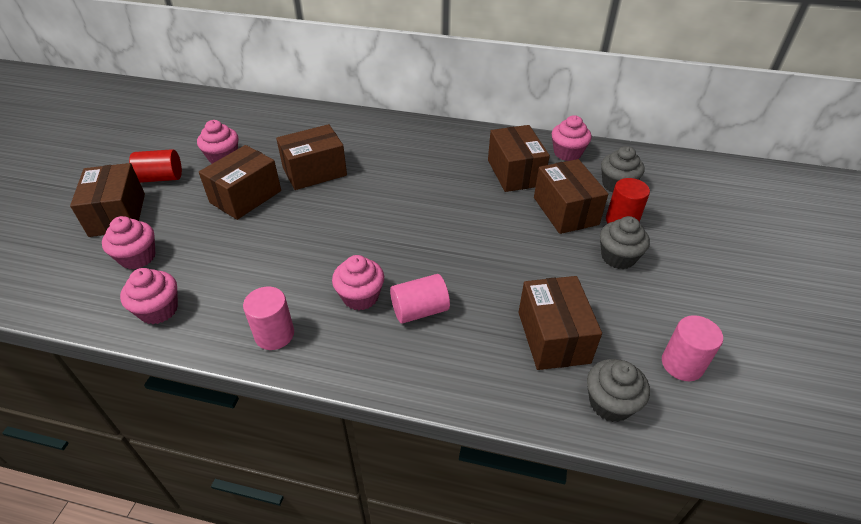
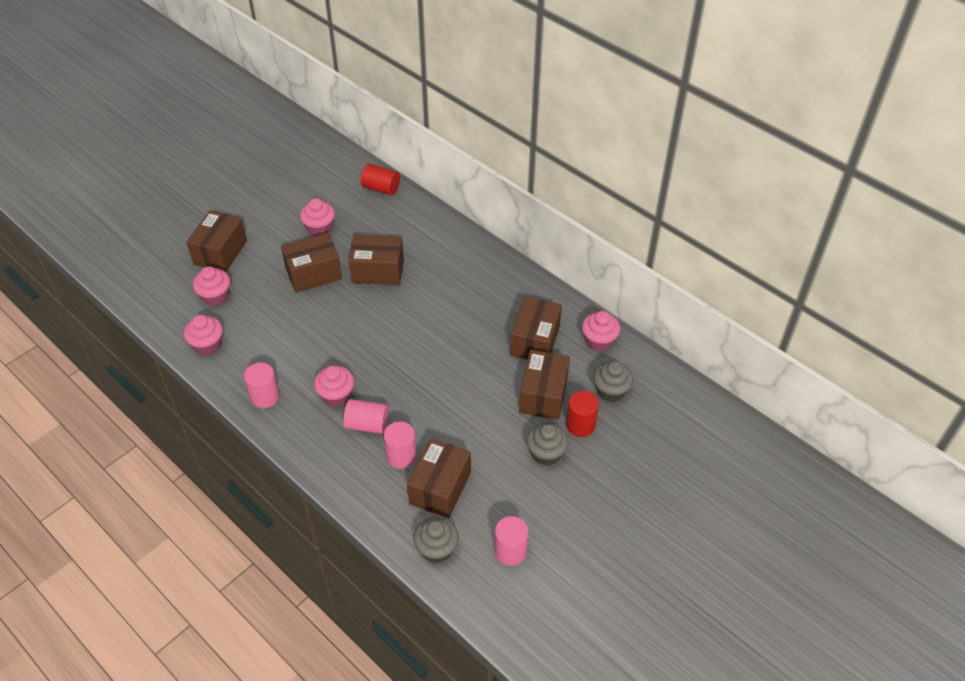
camera: 30 degrees right, 5 degrees up
(161, 178) = (265, 230): red cylinder -> red cylinder (381, 188)
(484, 325) = (401, 456): none -> pink cylinder

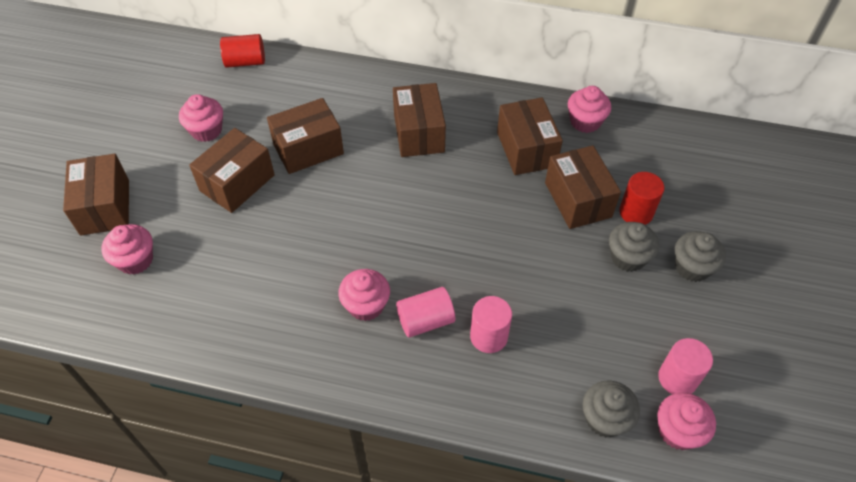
camera: 30 degrees left, 5 degrees up
(207, 344) = (167, 321): pink cupcake -> pink cupcake (678, 431)
(265, 397) = (284, 348): pink cylinder -> none
(440, 488) = (556, 350): brown box -> brown box (419, 133)
(611, 391) = (635, 165): grey cupcake -> grey cupcake (692, 267)

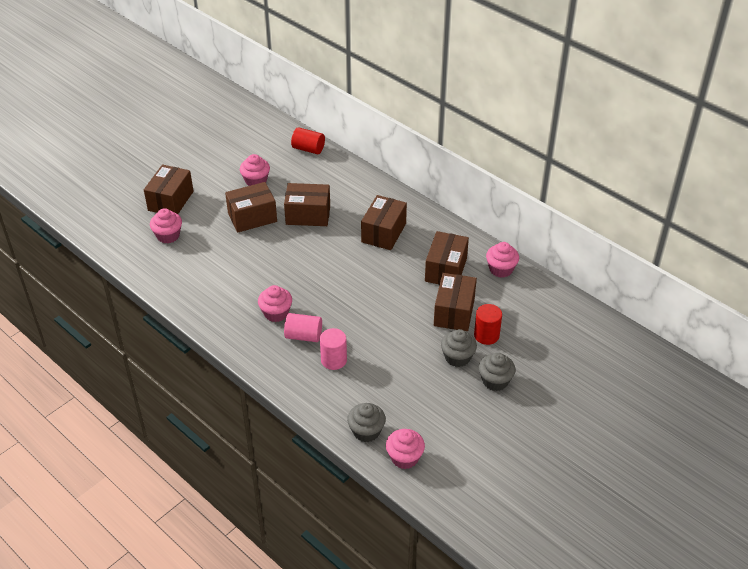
camera: 30 degrees right, 10 degrees down
(677, 378) = (429, 433): pink cylinder -> none

